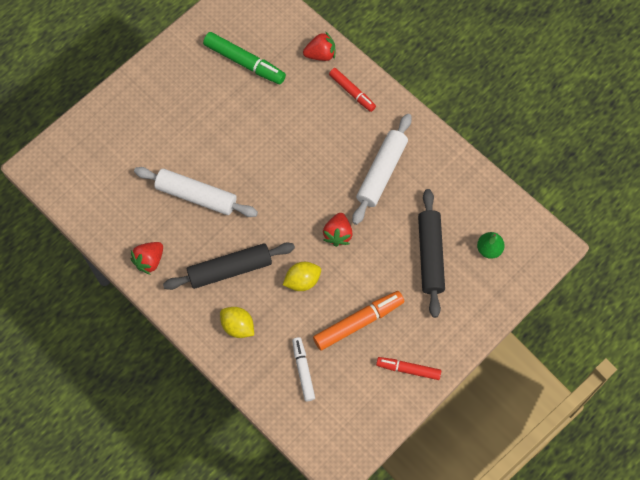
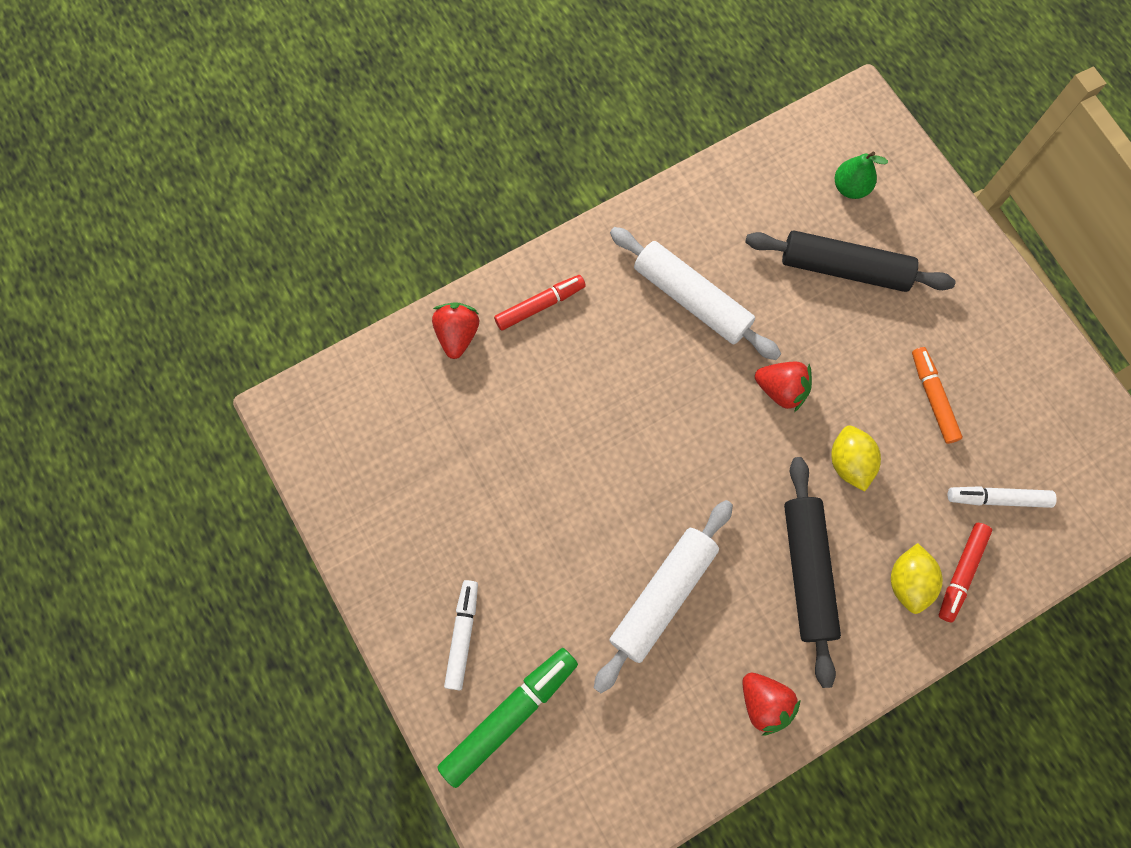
camera: 75 degrees left, 5 degrees up
(150, 102) = (462, 635): none -> white marker
(238, 326) = (908, 582): yellow lemon -> yellow lemon turned 45 degrees counterclockwise
(244, 62) = (434, 458): green marker -> green marker (509, 716)
(358, 322) = (933, 397): orange marker -> orange marker, size x0.65
(408, 369) = (1018, 347): red marker -> red marker (961, 573)

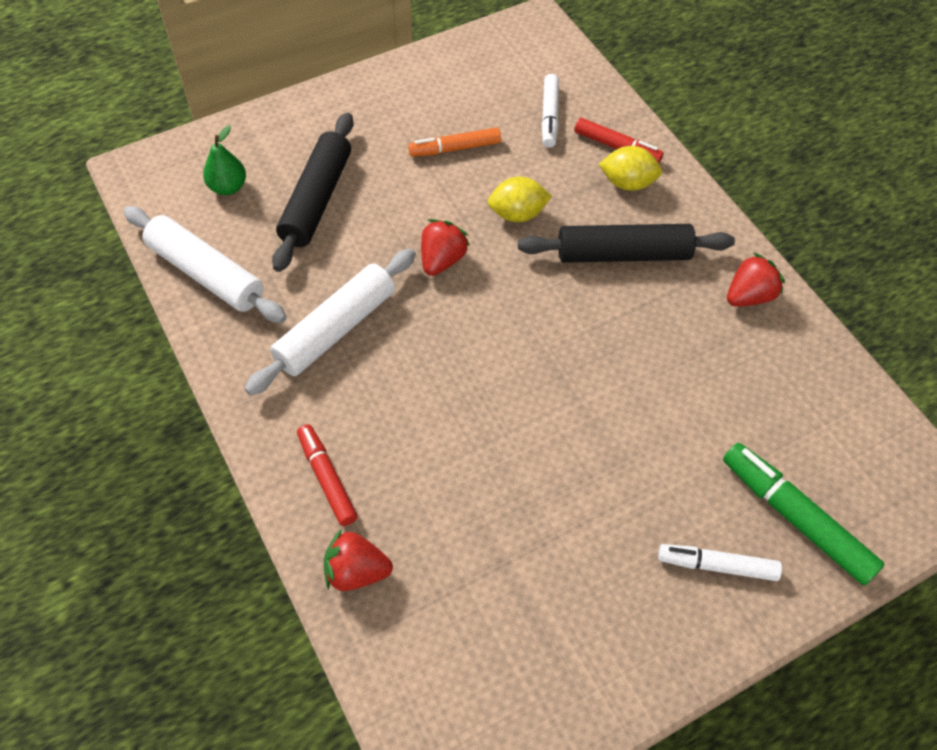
camera: 90 degrees left, 15 degrees down
(663, 596) = (656, 372): white rolling pin -> white rolling pin (206, 273)

